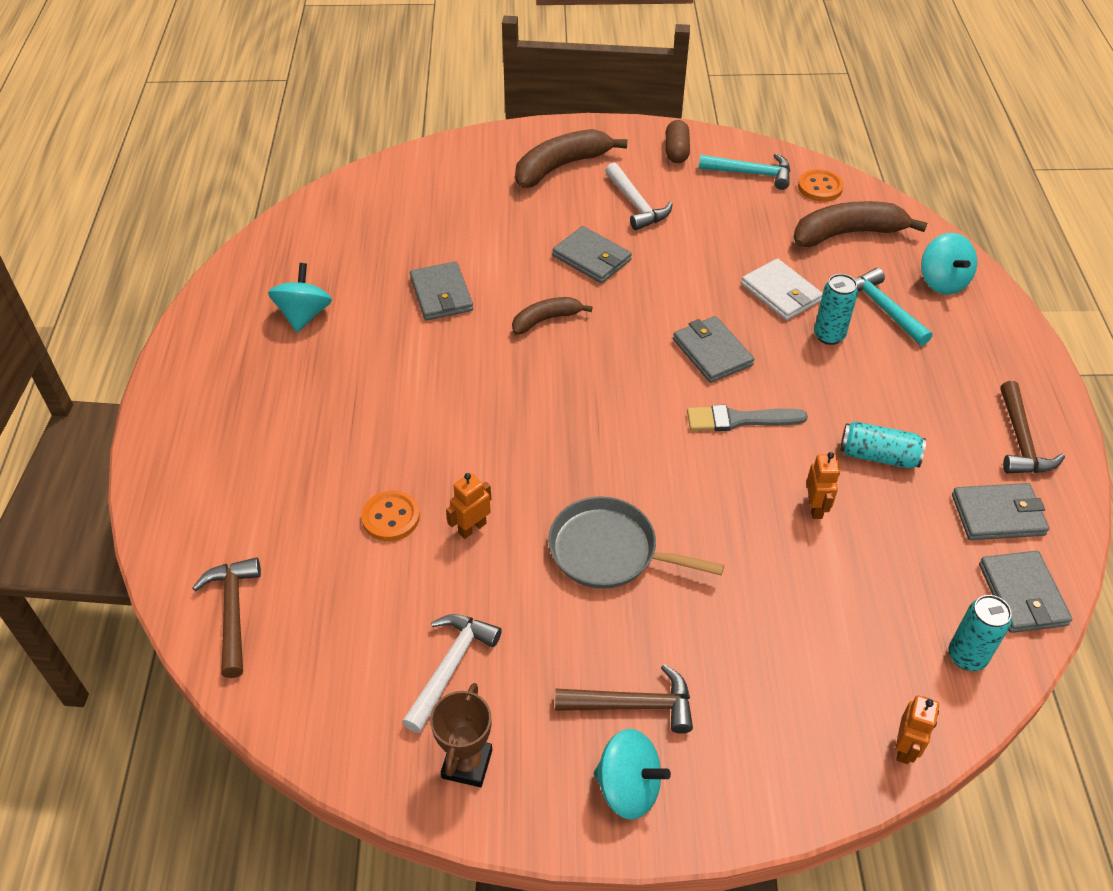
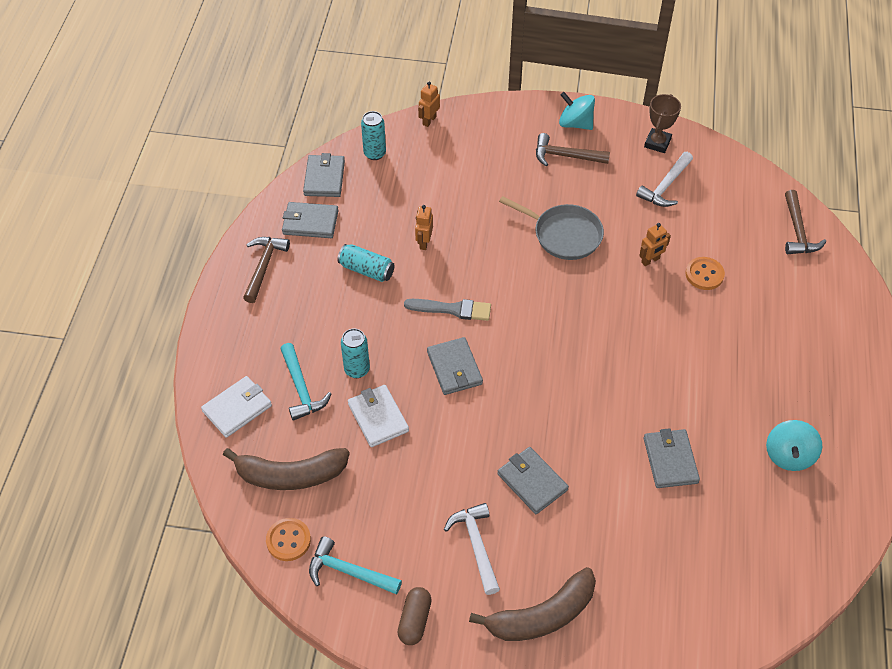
camera: 170 degrees left, 5 degrees up
(546, 320) = (582, 419): brown banana -> none
(942, 281) = (237, 408): turquoise spinning top -> white wallet

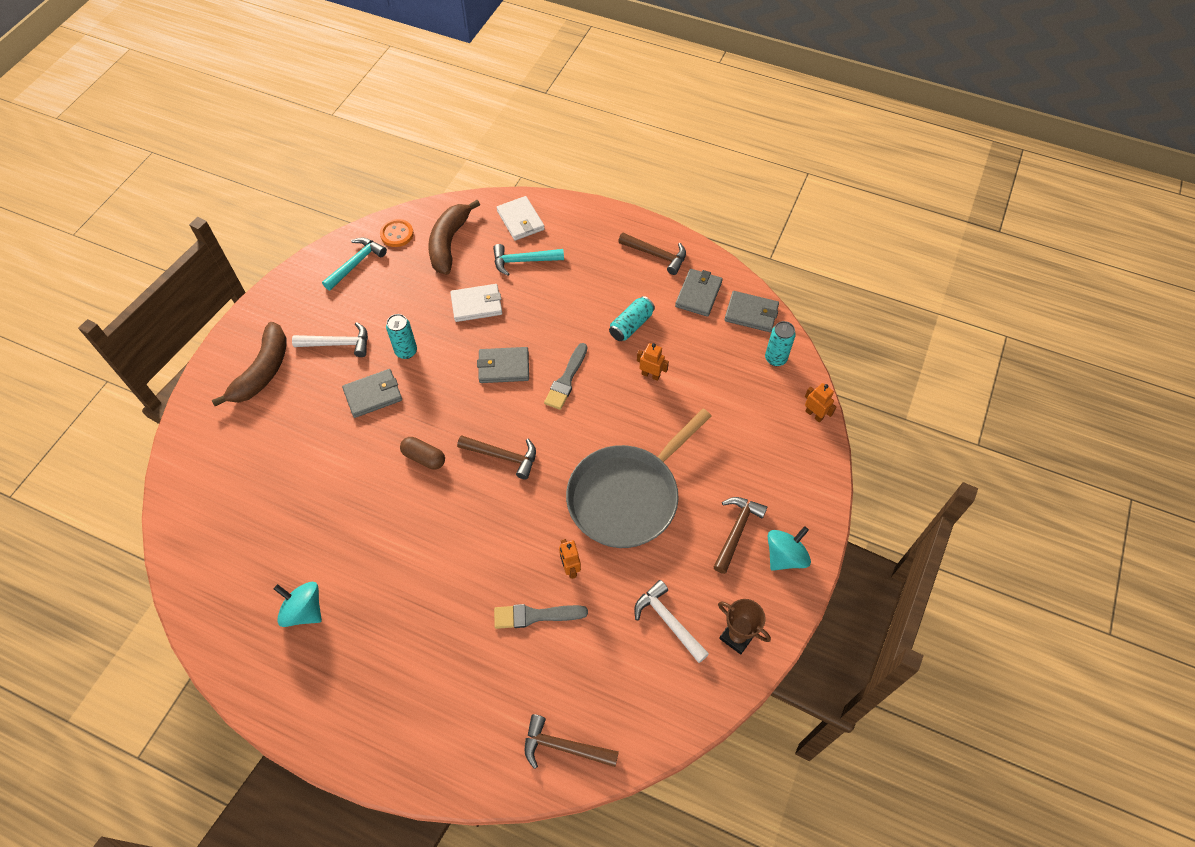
camera: 105 degrees right, 5 degrees up
(357, 369) = (528, 299): turquoise can -> turquoise can (406, 351)
(414, 620) = (300, 294): brown capsule -> brown capsule (424, 458)
(542, 615) = (263, 371): brown banana -> brown banana turned 150 degrees counterclockwise
(560, 340) = (503, 456): none -> brown hammer
(564, 235) = (627, 497): grey pan -> grey pan, size x1.55
(670, 460) = (345, 505): grey wallet -> none
(704, 274) = (535, 615): orange button -> grey brush

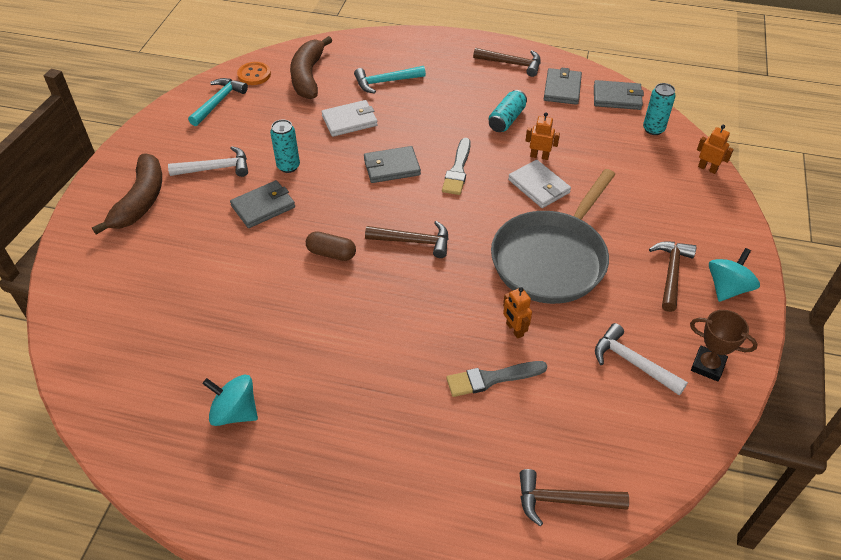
camera: 10 degrees left, 10 degrees down
(520, 220) = (373, 52): white wallet -> white wallet (539, 186)

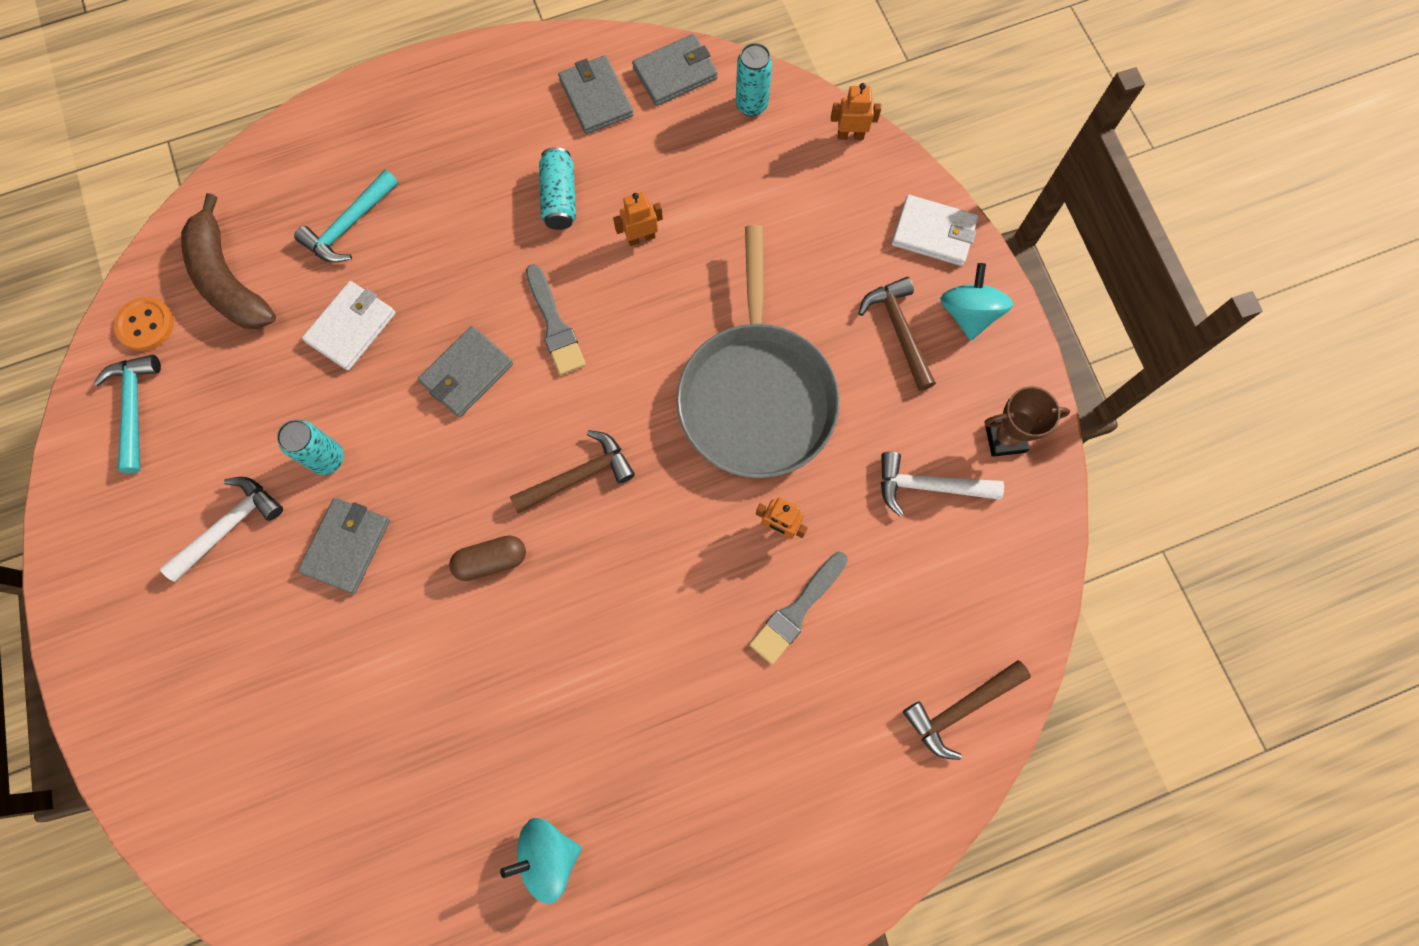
camera: 35 degrees left, 25 degrees up
(140, 201) = (169, 646): brown banana -> none
(511, 64) = (500, 88): brown hammer -> none
(539, 186) = (672, 289): white wallet -> white wallet (933, 233)

